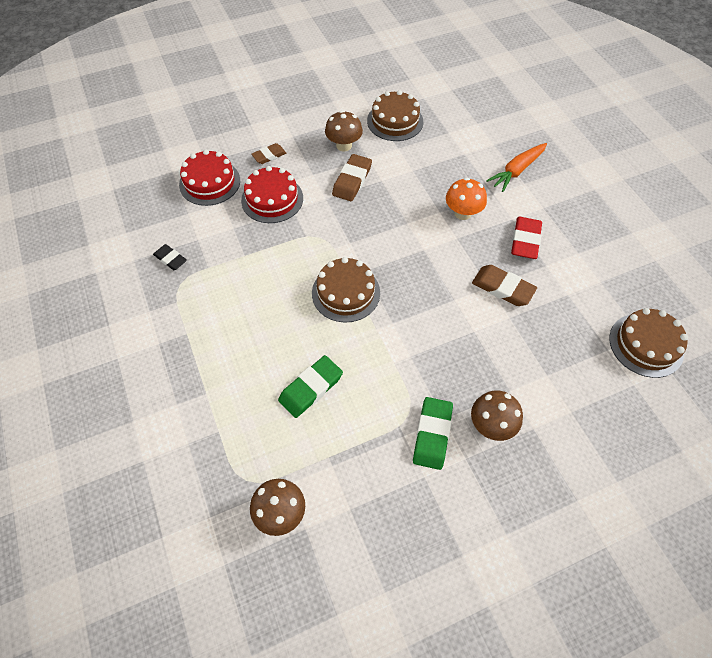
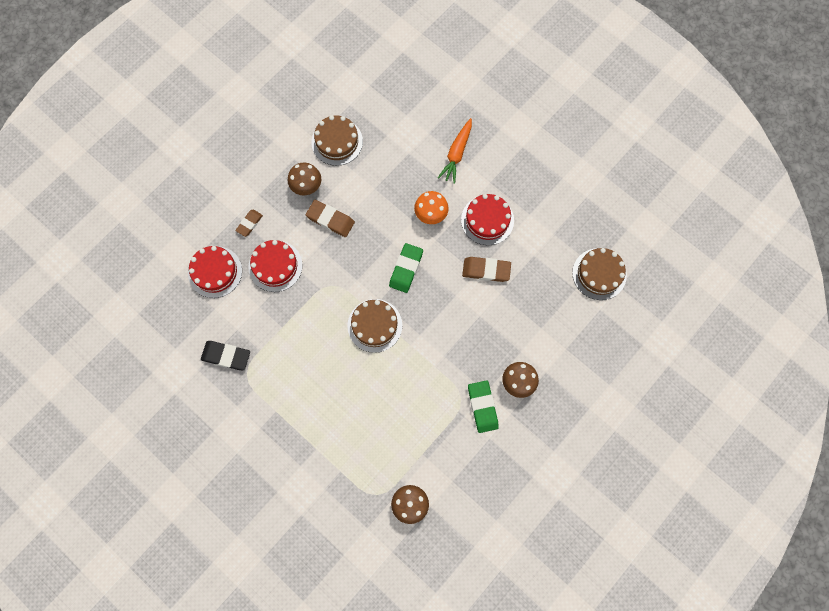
camera: 25 degrees left, 15 degrees up
(170, 259) = (226, 356): black eraser -> black eraser, size x1.57
(311, 388) = (387, 411): green eraser -> green eraser (406, 269)
(352, 180) = (330, 220): brown eraser -> brown eraser turned 60 degrees counterclockwise
(525, 240) = (487, 220): red eraser -> red cake

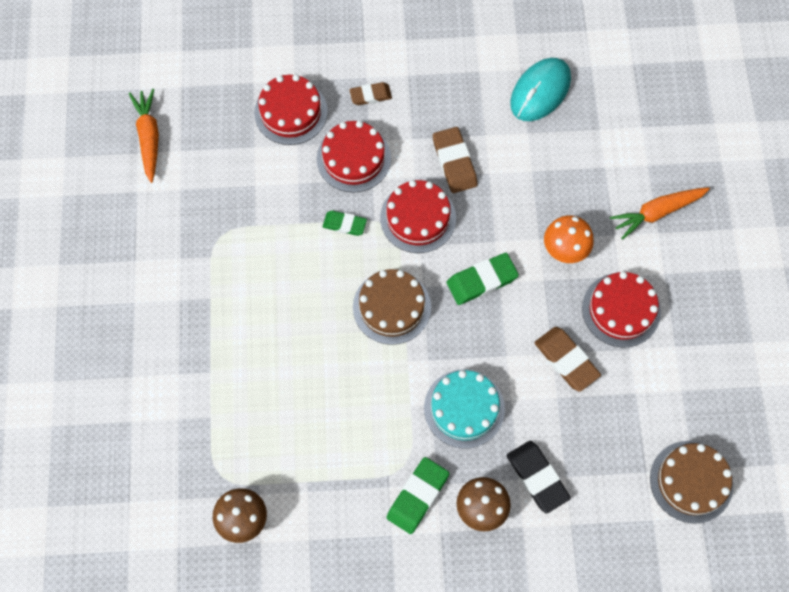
camera: 45 degrees right, 5 degrees down
(149, 358) = (149, 137): none -> orange carrot
(226, 356) = (219, 201): black eraser -> black eraser (537, 477)
(306, 186) = (464, 108): brown mushroom -> none
(306, 305) = (344, 224): none -> green eraser
(337, 142) = (540, 91): brown cake -> turquoise mouse
(341, 266) = (418, 218): none -> red cake
(461, 342) = (464, 408): none -> turquoise cake

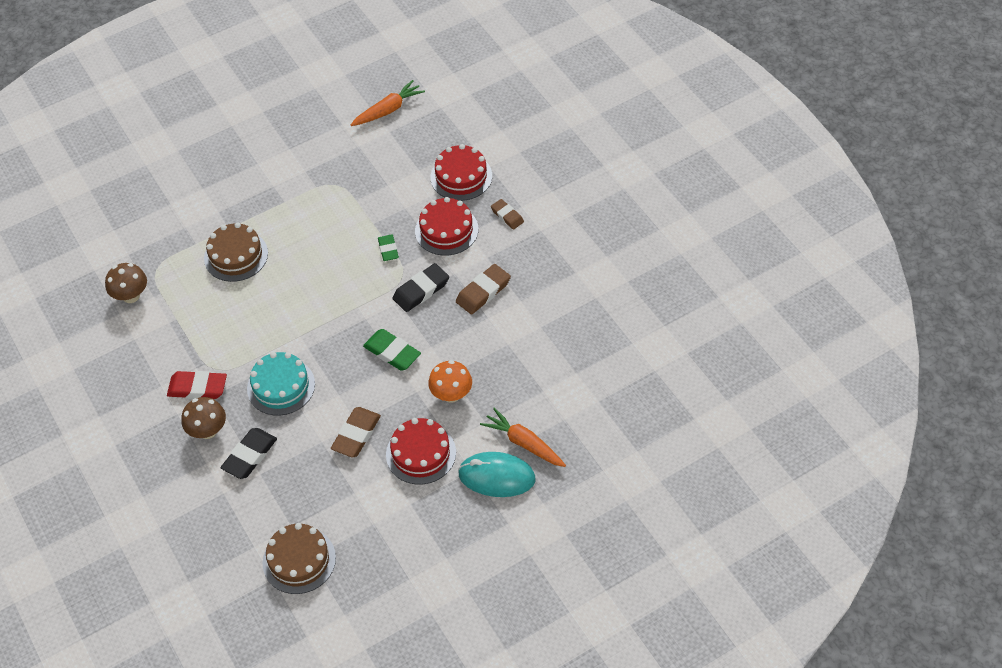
camera: 65 degrees right, 15 degrees down
(391, 307) = (338, 307): brown cake -> brown cake (236, 256)
(417, 496) = (197, 388): green eraser -> red eraser
(418, 218) = (421, 290): red cake -> black eraser
(540, 91) = (584, 319): turquoise mouse -> turquoise mouse (496, 477)

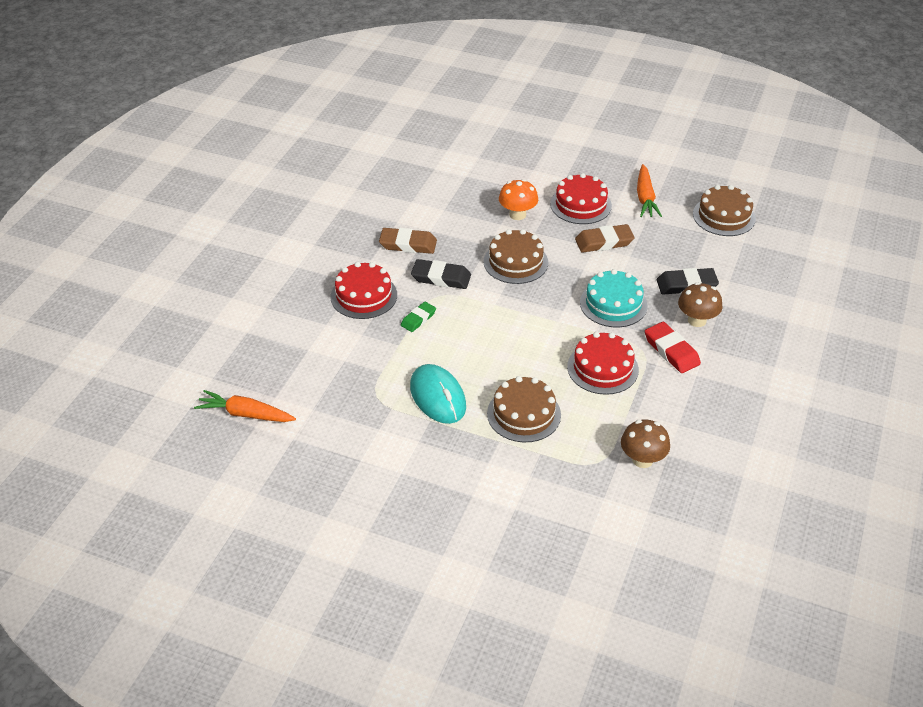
camera: 130 degrees left, 10 degrees down
(392, 352) = (515, 262): green eraser -> brown cake
(461, 176) = (293, 318): red cake -> red cake (602, 368)
(496, 477) = (557, 164): turquoise mouse -> turquoise mouse (438, 397)
(507, 216) = (315, 269): brown eraser -> none
(524, 443) = (517, 165): orange carrot -> orange carrot (645, 198)

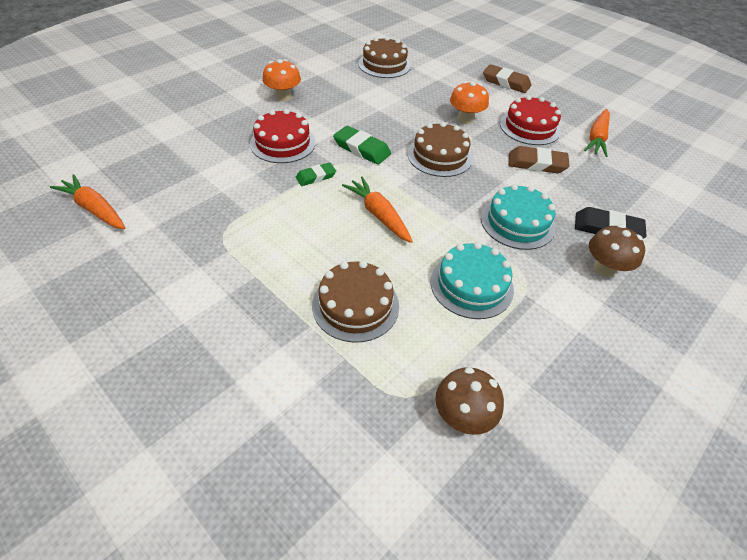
camera: 20 degrees right, 5 degrees up
(326, 245) = (283, 97): none -> orange mushroom
(408, 244) = (352, 115): brown eraser -> brown eraser (506, 82)
(438, 397) = (280, 255): turquoise mouse -> none
(441, 278) = (362, 149): black eraser -> green eraser
(496, 335) = (378, 215): none -> orange carrot
(602, 368) = (471, 285): red cake -> turquoise cake
(671, 351) = (560, 292): red eraser -> none
(724, 216) = (674, 176): brown cake -> brown cake (384, 64)

